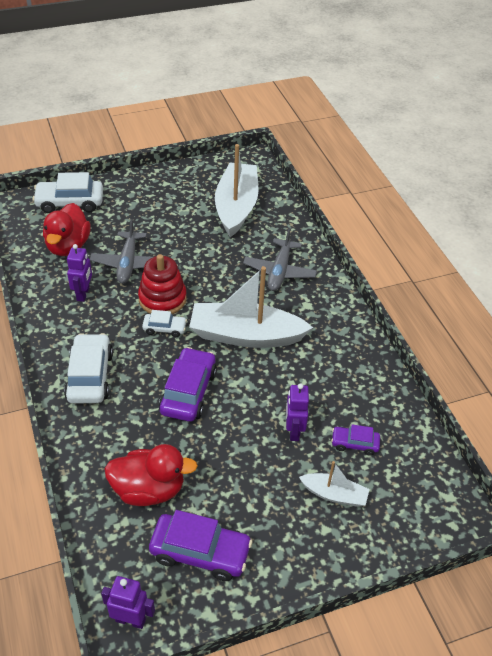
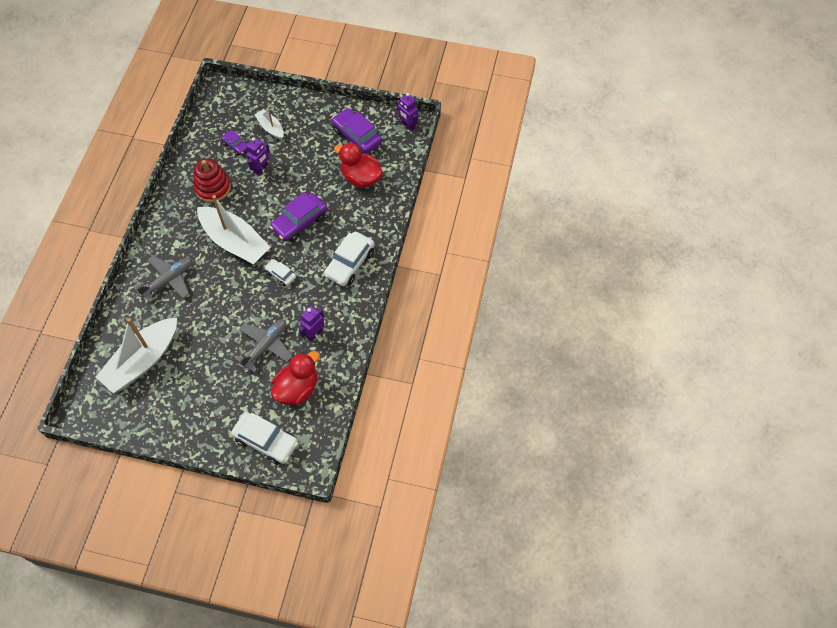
camera: 145 degrees left, 15 degrees up
(162, 299) = (264, 300): red stacking toy -> red stacking toy (213, 188)

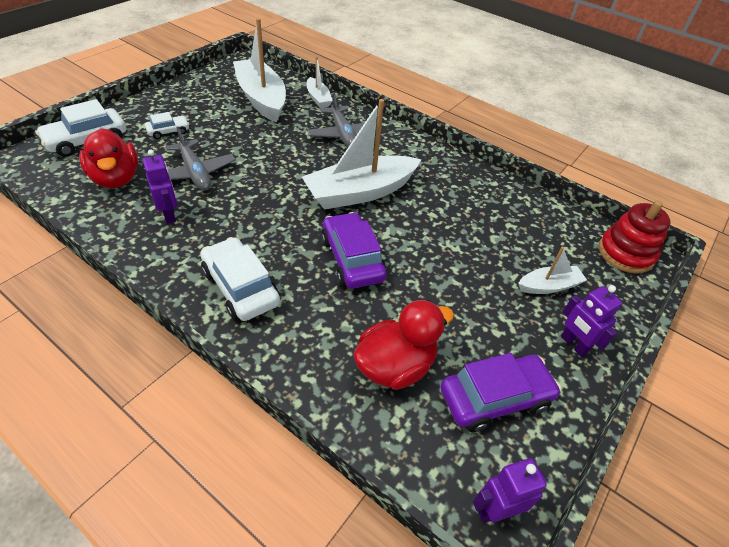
camera: 110 degrees right, 15 degrees down
(121, 321) = (318, 98): none -> white boat
(213, 188) = (457, 198): red stacking toy -> red stacking toy (625, 253)
(236, 146) = (524, 239): purple car -> none
(261, 169) = (470, 251): purple robot -> purple robot (574, 344)
(280, 275) = (281, 214): white car -> white car (168, 131)

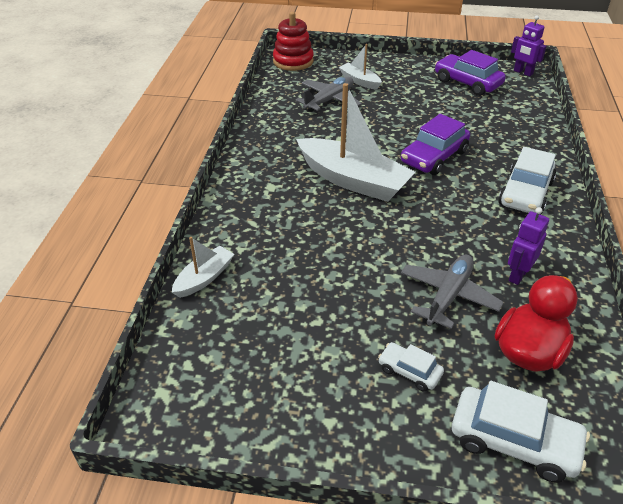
camera: 115 degrees left, 5 degrees down
(261, 99) = (250, 329): white boat -> none
(343, 134) = (269, 226): grey plane -> grey plane (329, 100)
(395, 366) = (492, 115): red duck -> none
(574, 344) = (398, 68): purple robot -> none

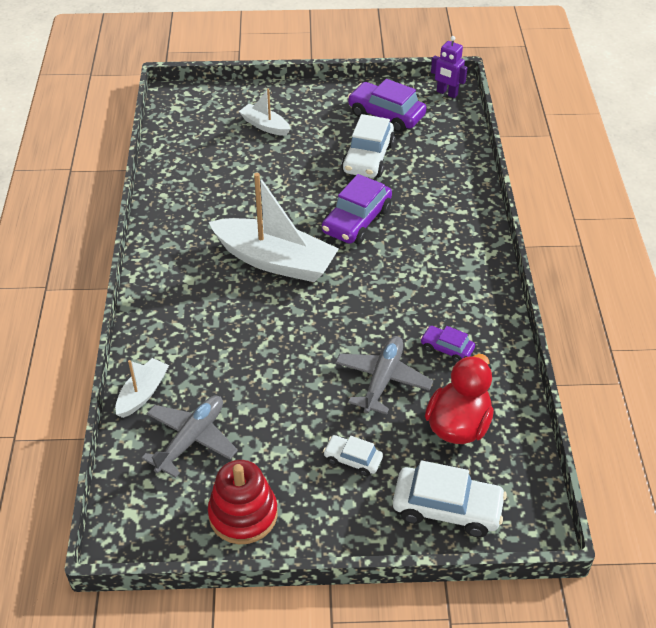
camera: 10 degrees left, 5 degrees up
(293, 61) = (183, 104): red stacking toy -> red stacking toy (243, 514)
(329, 100) = (234, 157): grey plane -> grey plane (191, 439)
(517, 275) = (447, 348): purple robot -> purple car
(525, 193) = (452, 254): white car -> white car (368, 158)

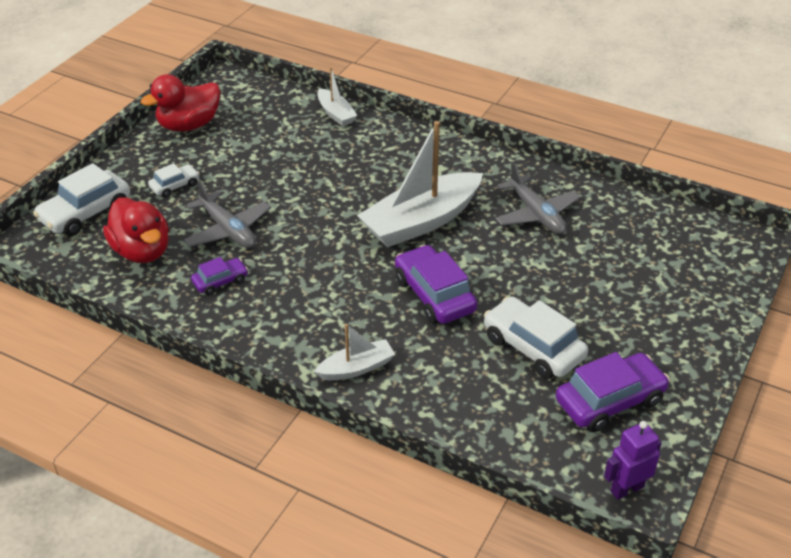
camera: 120 degrees right, 5 degrees down
(191, 439) = (272, 122): grey plane -> grey plane (536, 214)
(243, 514) = (189, 125): red stacking toy -> red duck
(265, 126) = (646, 288): white boat -> white boat (356, 368)

